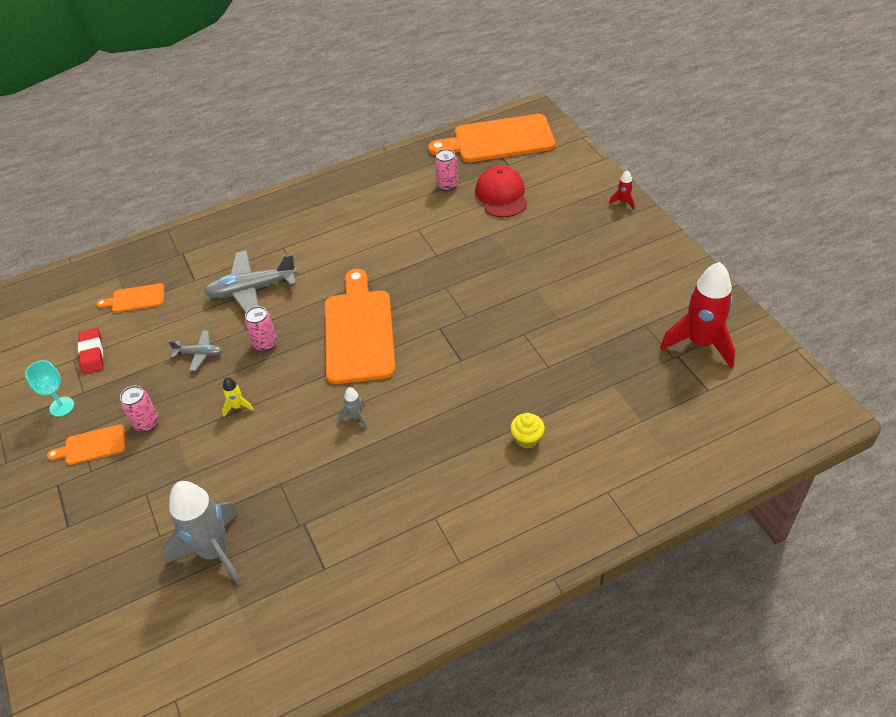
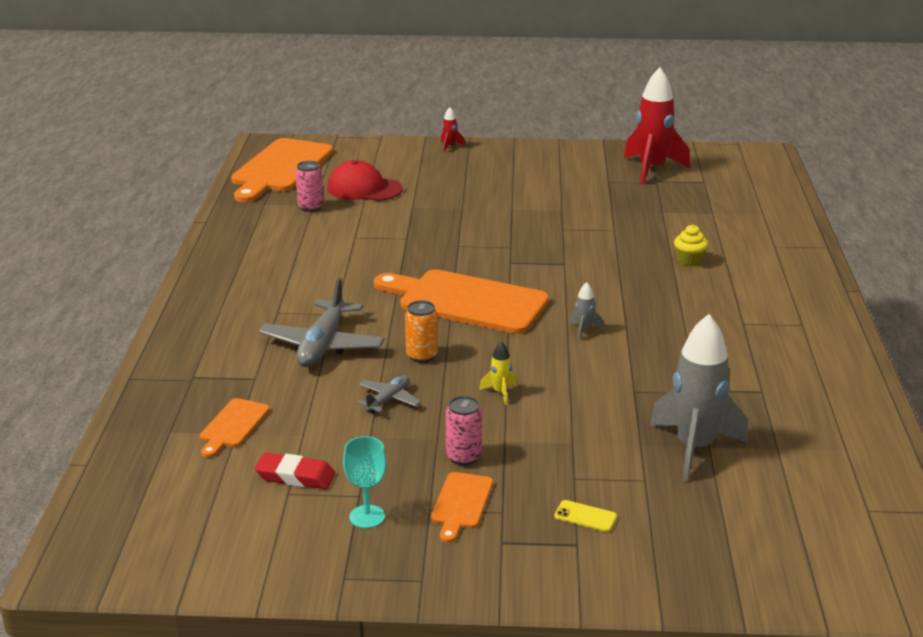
camera: 65 degrees left, 20 degrees down
(101, 518) = (585, 516): none -> yellow phone
(265, 343) = (421, 356): pink can -> orange can

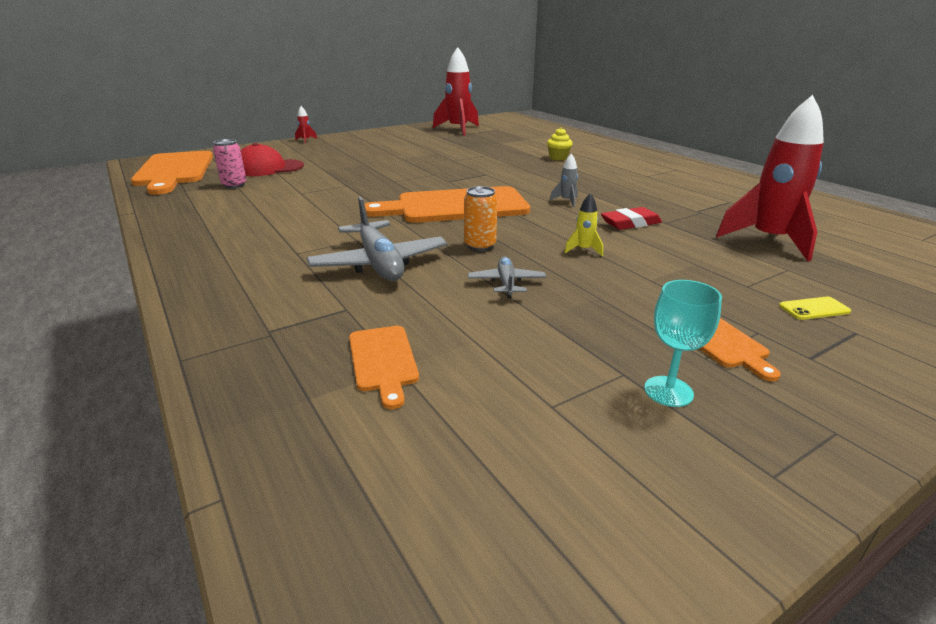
camera: 35 degrees left, 0 degrees up
(295, 476) = (531, 383): red eraser -> red eraser (630, 223)
(463, 457) = (645, 302): pink can -> none
(694, 448) = (769, 241): grey rocket -> red rocket

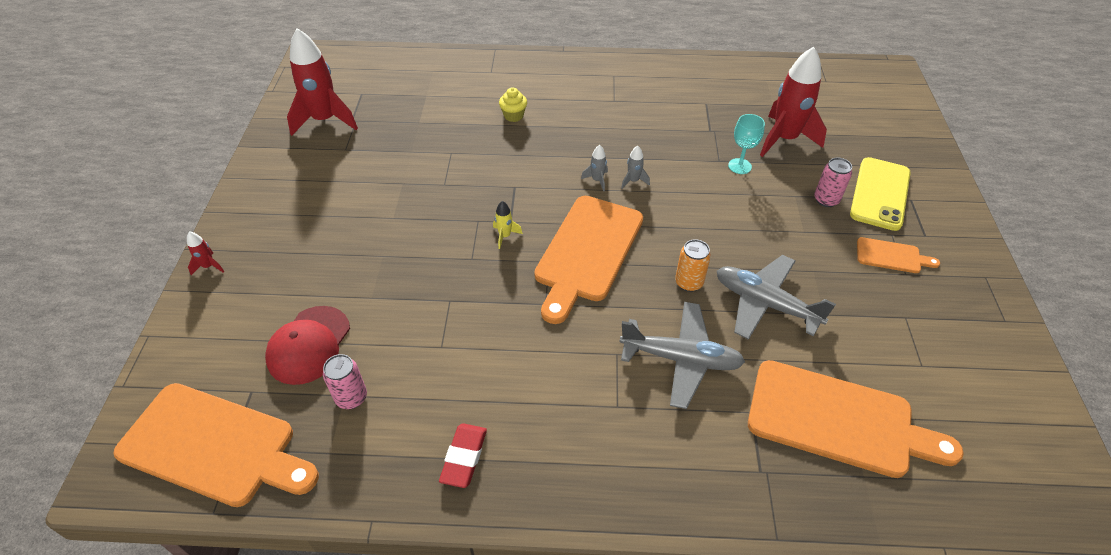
camera: 55 degrees left, 20 degrees up
(383, 361) = (838, 420): orange cutting board -> orange cutting board, size x2.13
(506, 283) = (765, 303): grey plane -> grey plane, size x1.90
(542, 191) = (597, 180): none -> grey rocket
(583, 250) = (737, 232): yellow rocket -> yellow rocket (505, 236)
(630, 223) = (707, 178): red eraser -> red eraser (464, 457)
(668, 391) = (930, 310): turquoise goblet -> turquoise goblet (739, 166)
(726, 280) = (826, 200): none -> pink can
(814, 309) = (880, 194): yellow phone -> yellow phone, size x2.41

